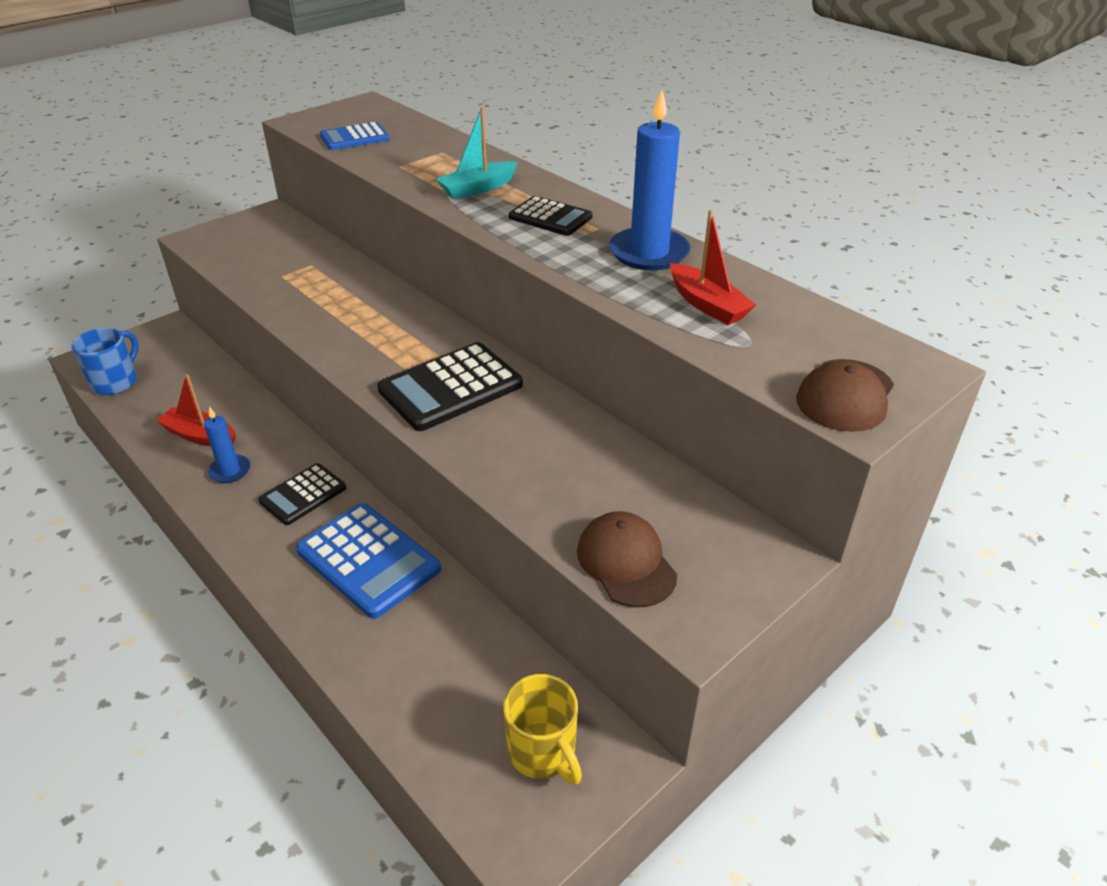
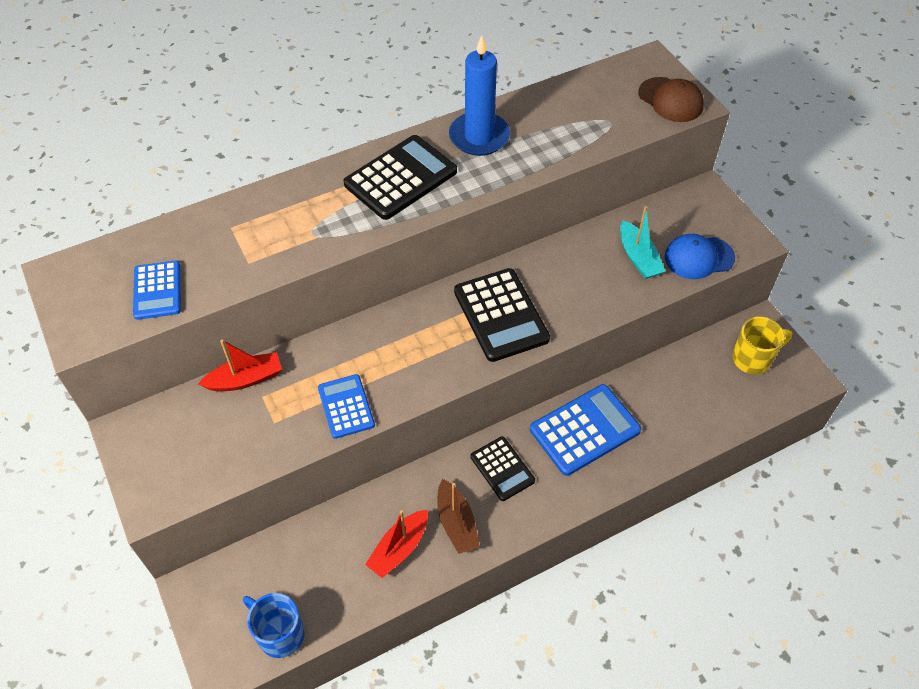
camera: 75 degrees left, 15 degrees up
(230, 471) = (456, 523): blue candle -> brown boat
(303, 309) = (346, 406): none -> blue calculator
(477, 188) = (325, 213): turquoise boat -> turquoise boat (638, 258)
(550, 217) = (400, 178): black calculator -> black calculator, size x1.63
(626, 562) = (699, 257): brown cap -> blue cap
(707, 305) = (559, 127): red boat -> red boat (245, 379)

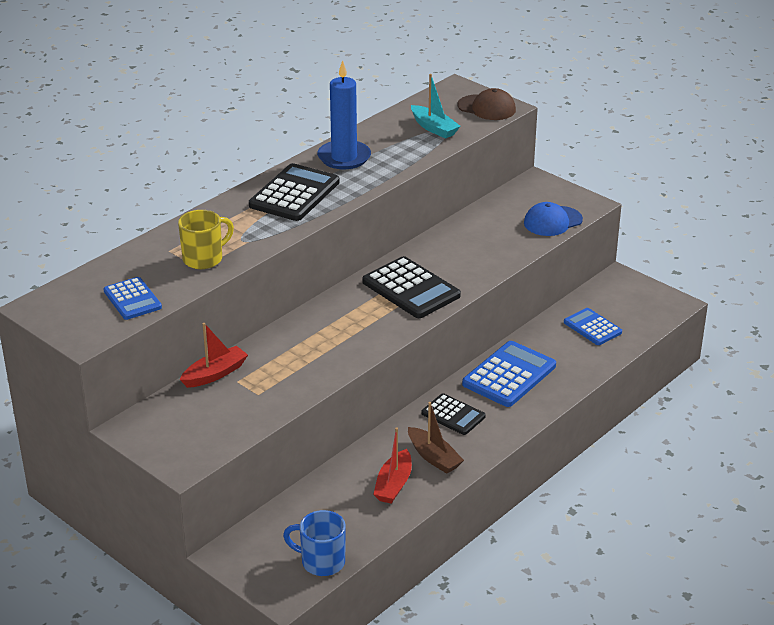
camera: 20 degrees left, 20 degrees down
(346, 406) = (314, 371): blue calculator -> blue calculator (592, 327)
(638, 258) = (504, 231): turquoise boat -> turquoise boat (434, 128)
(753, 358) = (623, 300): yellow mug -> yellow mug (204, 259)

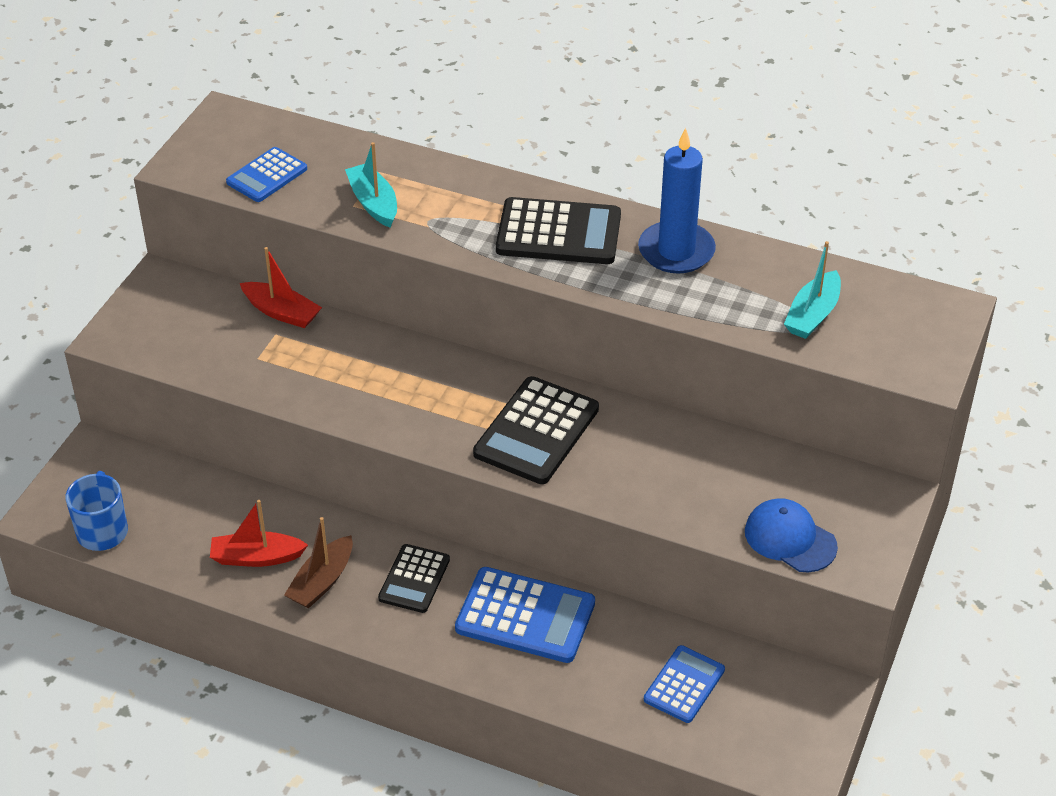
camera: 70 degrees right, 10 degrees up
(204, 259) = (373, 203): yellow mug -> turquoise boat
(487, 108) = (911, 354): brown cap -> none

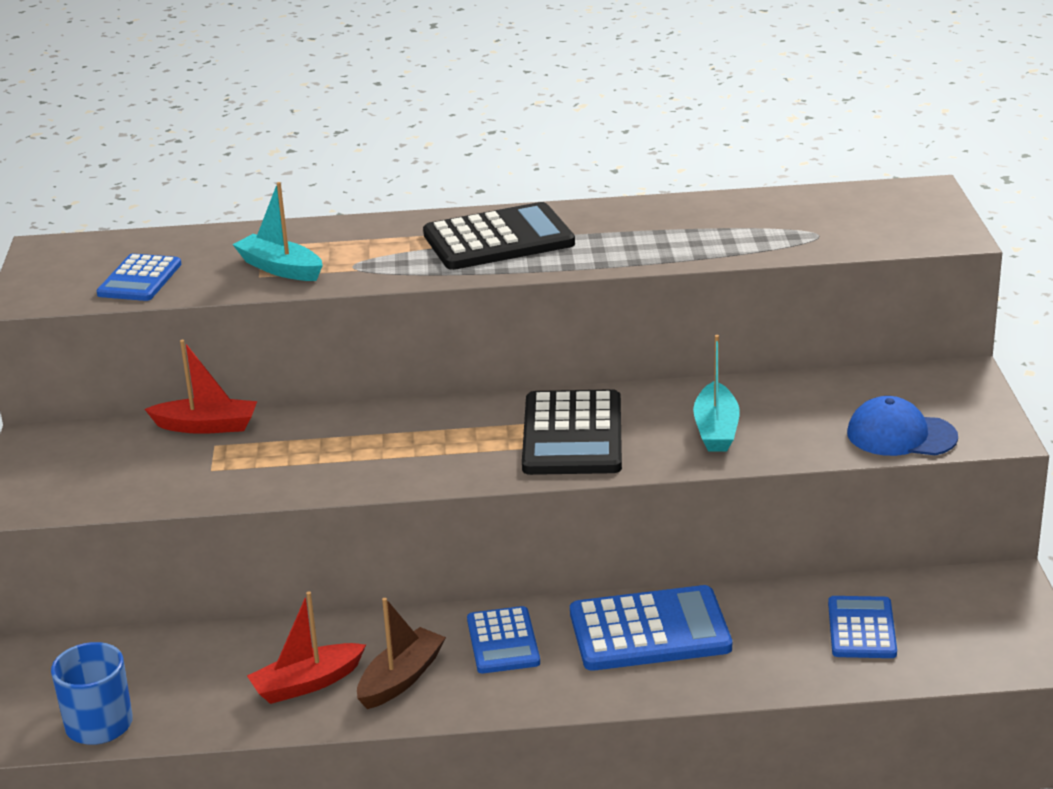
camera: 25 degrees left, 15 degrees down
(322, 581) = (401, 679): brown boat -> brown boat turned 150 degrees counterclockwise
(414, 579) = (503, 641): black calculator -> blue calculator
(676, 251) = (628, 221): blue candle -> none
(812, 315) = (804, 228): turquoise boat -> turquoise boat (716, 429)

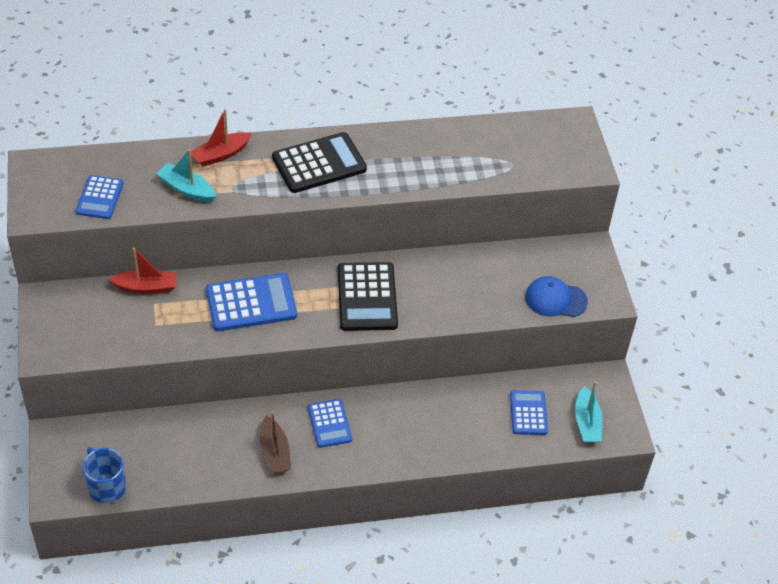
camera: 10 degrees left, 20 degrees up
(307, 684) = (221, 456): red boat -> red boat (221, 155)
(401, 679) = (275, 452): brown boat -> brown boat turned 135 degrees clockwise
(649, 631) = (411, 415): blue calculator -> blue calculator (251, 303)
(716, 429) = (450, 293): turquoise boat -> turquoise boat (587, 422)

